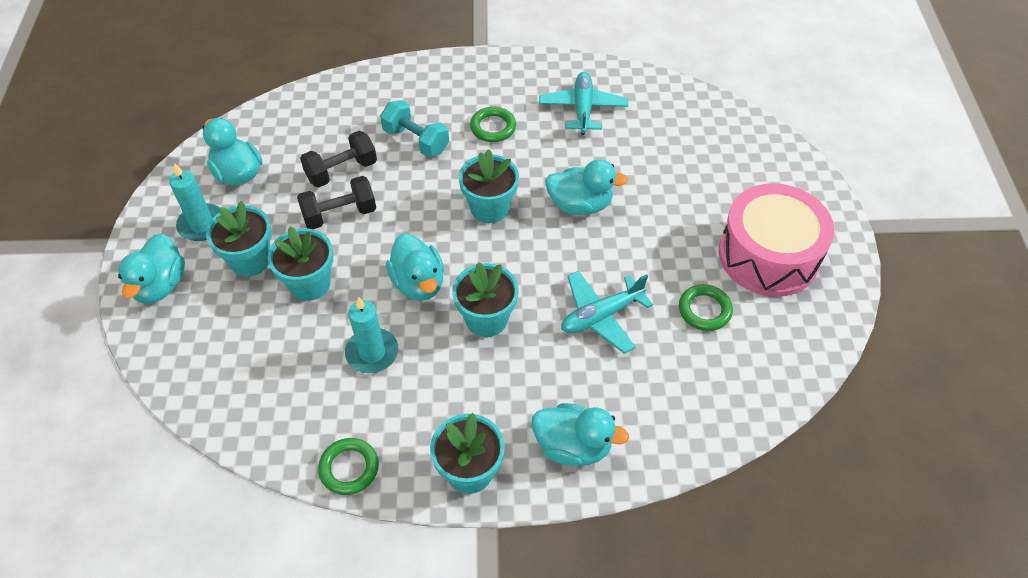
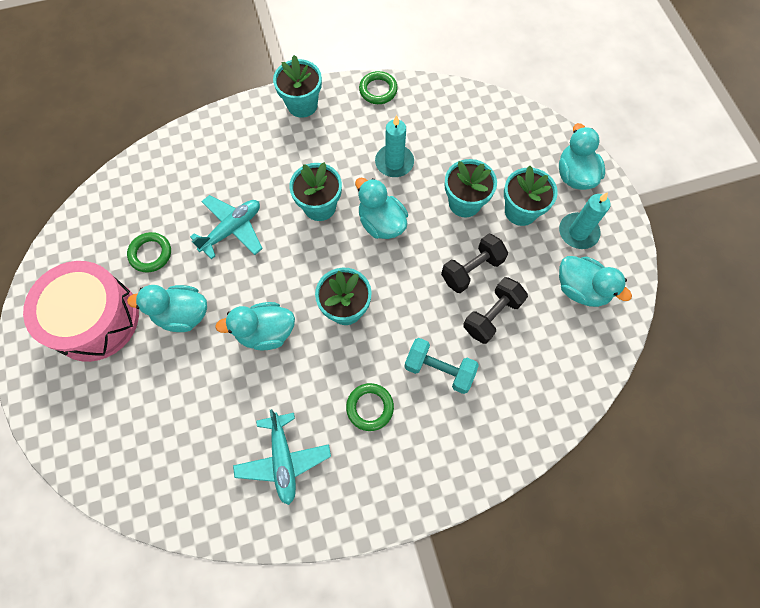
camera: 165 degrees right, 15 degrees up
(573, 446) = (239, 134): turquoise duck -> turquoise duck (182, 314)

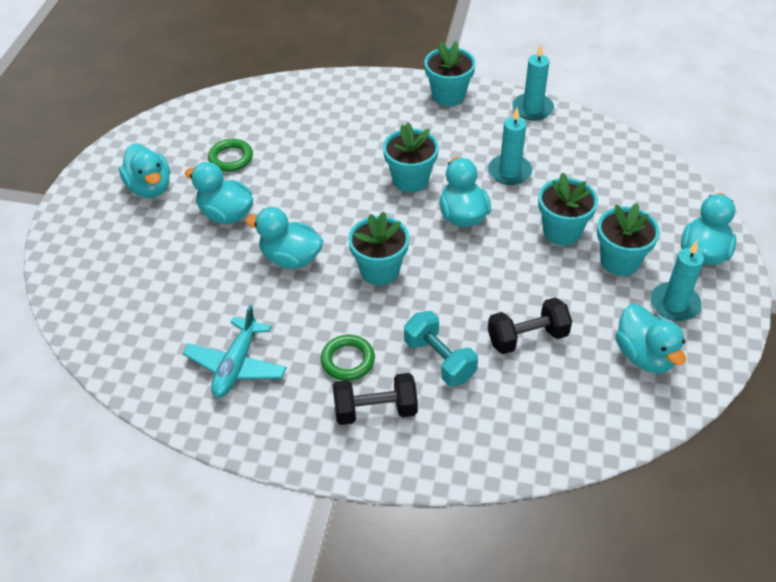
camera: 30 degrees right, 20 degrees down
(95, 319) = (150, 187): pink drum -> turquoise duck
(232, 229) = (315, 167): turquoise plane -> none
(378, 90) = (532, 109): green ring -> turquoise candle
(471, 270) = (531, 290): black dumbbell -> black dumbbell (375, 410)

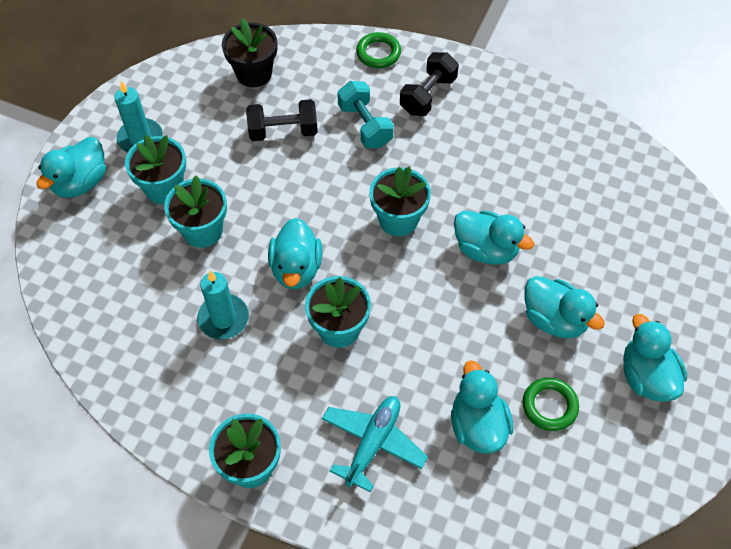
camera: 170 degrees left, 10 degrees up
(236, 365) = (542, 150): turquoise plane -> turquoise plane (373, 443)
(348, 360) = (444, 138): green ring -> green ring (378, 53)
(375, 410) = (428, 95): black dumbbell -> black dumbbell turned 60 degrees counterclockwise
(532, 109) = (152, 416): turquoise candle -> none
(592, 402) = (254, 73): none -> black flower pot
(644, 355) = (193, 100): turquoise duck -> turquoise duck (477, 425)

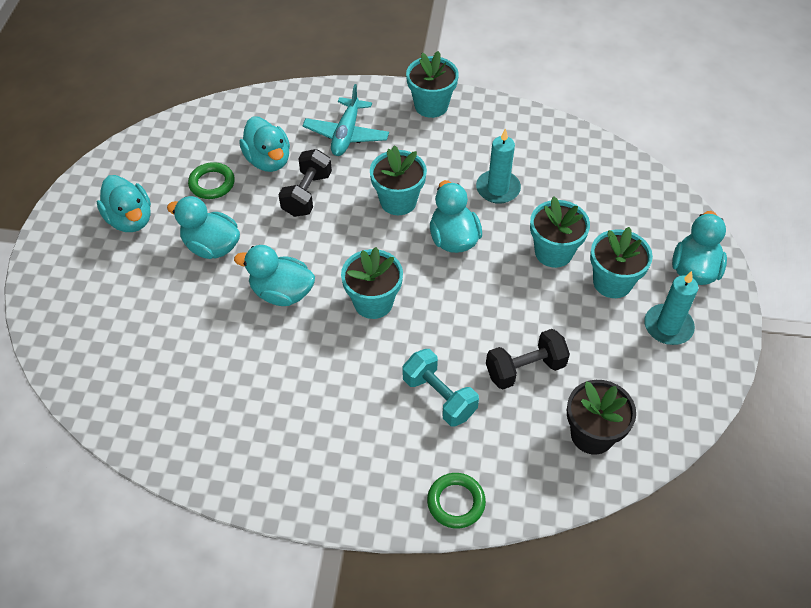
camera: 165 degrees right, 5 degrees down
(428, 95) = (378, 454): black dumbbell -> black dumbbell (307, 194)

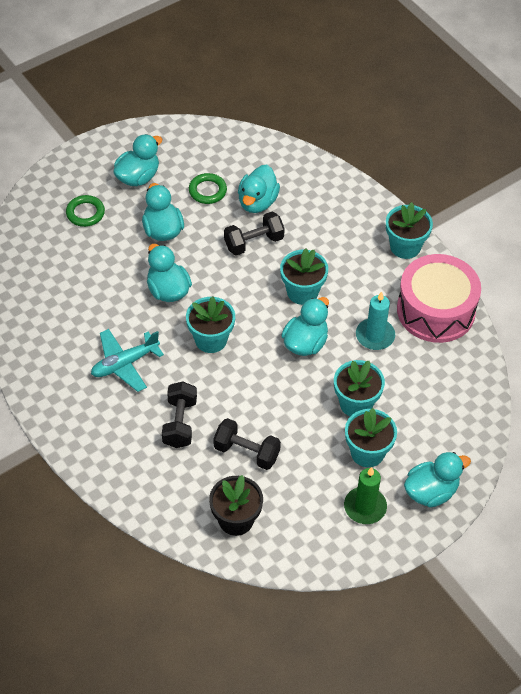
camera: 45 degrees right, 0 degrees up
(130, 219) = (138, 177): turquoise duck -> turquoise duck turned 150 degrees counterclockwise
(346, 134) = (325, 223): turquoise plane -> turquoise plane (125, 364)
(439, 397) = (180, 423): turquoise dumbbell -> black dumbbell
(456, 502) = (119, 483): green ring -> green ring (85, 213)
(515, 134) = (436, 310): none -> pink drum
(668, 326) = (365, 507): turquoise candle -> green candle

